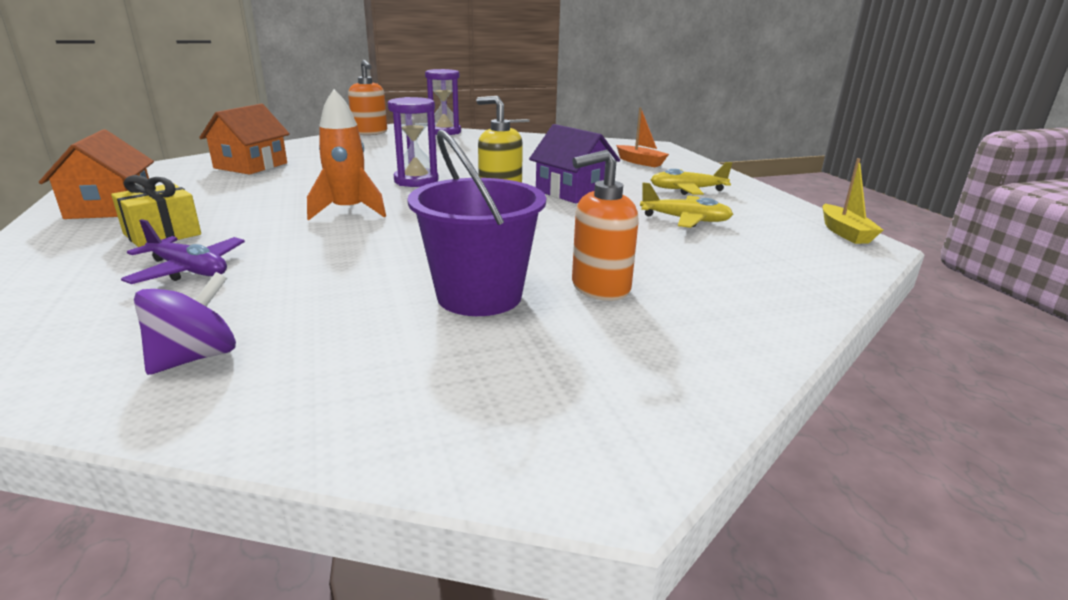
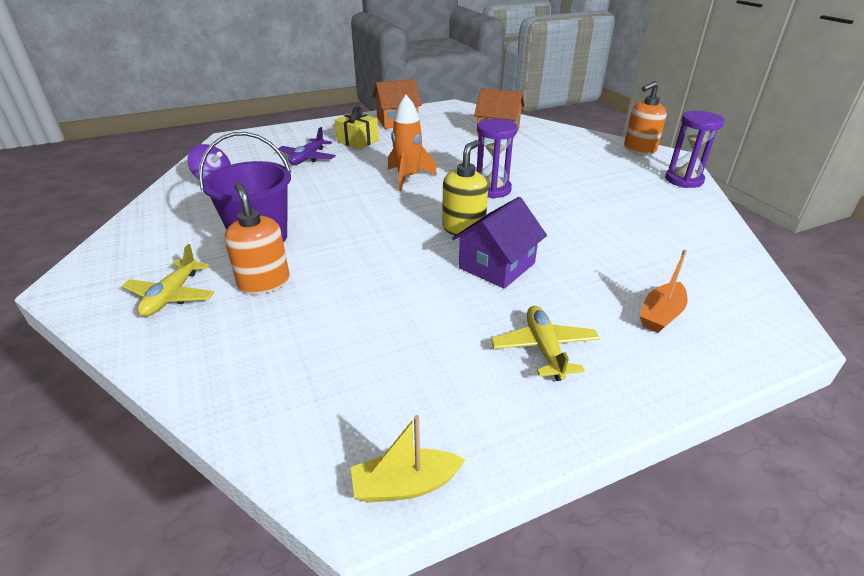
camera: 85 degrees right, 10 degrees up
(685, 220) = (425, 337): yellow plane -> yellow plane (172, 296)

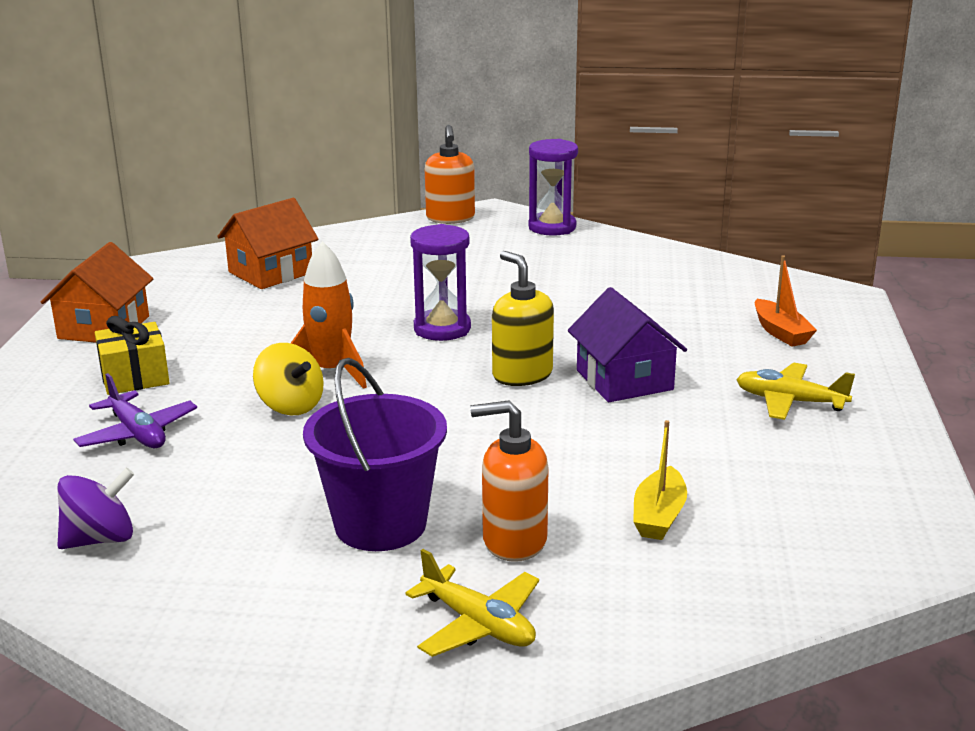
camera: 60 degrees left, 10 degrees down
(363, 180) = (290, 406): none -> yellow spinning top
(405, 485) = (929, 521): yellow boat -> yellow boat (659, 516)

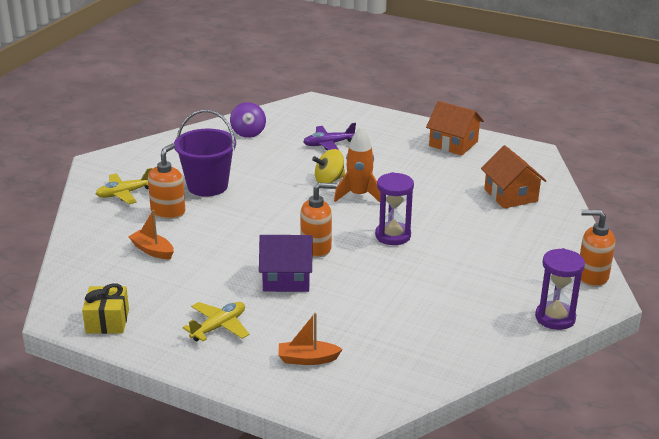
camera: 110 degrees right, 5 degrees up
(134, 377) = (387, 147): yellow gift -> yellow gift (107, 321)
(522, 375) = (316, 248): yellow soap dispenser -> orange soap dispenser
(659, 516) = (152, 250): yellow boat -> orange boat

